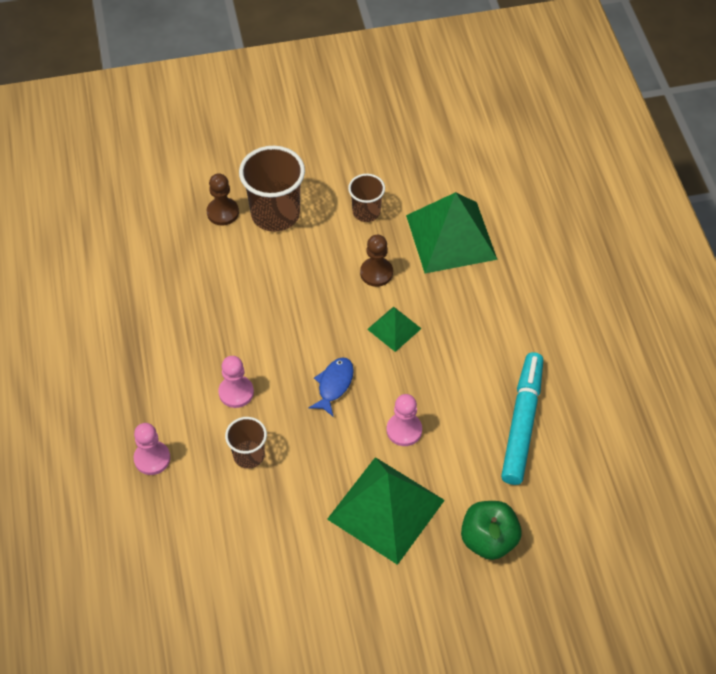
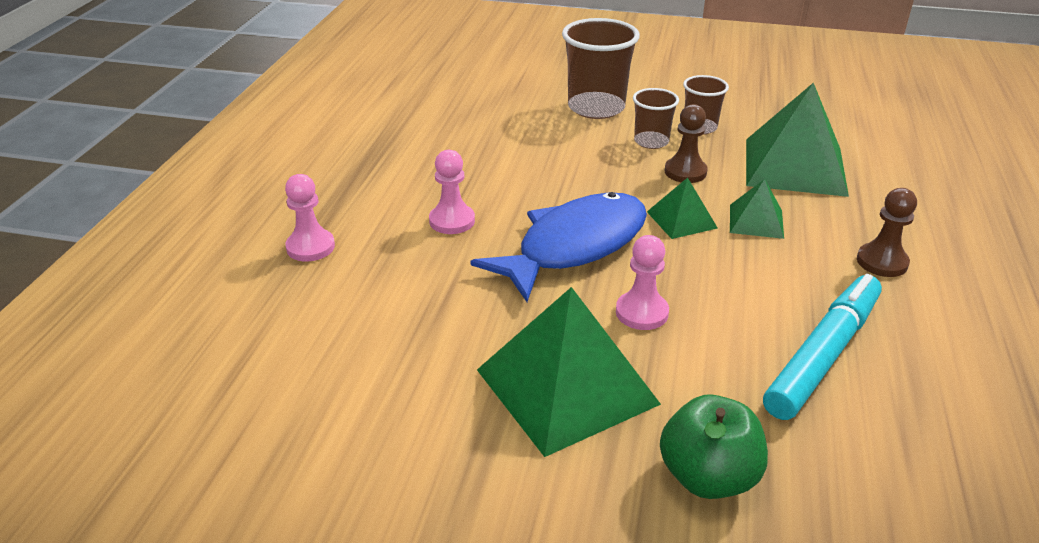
camera: 25 degrees right, 20 degrees down
(223, 212) = (541, 95): brown pawn -> brown pawn (882, 262)
(249, 455) = (423, 277): brown cup -> brown cup (651, 141)
(334, 385) = (574, 246): blue fish -> blue fish, size x2.15
(444, 311) = (756, 221): none -> green pyramid

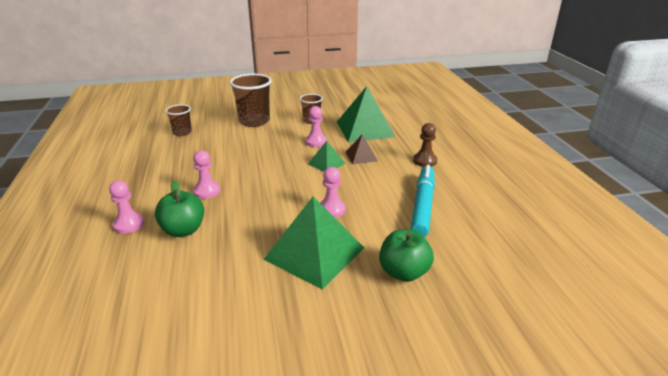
camera: 25 degrees left, 5 degrees down
(382, 280) = (183, 230): none -> green apple
(574, 246) = (280, 188): blue fish -> none
(651, 141) = (291, 131): brown cup -> brown cup (182, 133)
(685, 172) = (316, 142): brown pawn -> pink pawn
(756, 221) = (361, 156): green pyramid -> brown pyramid

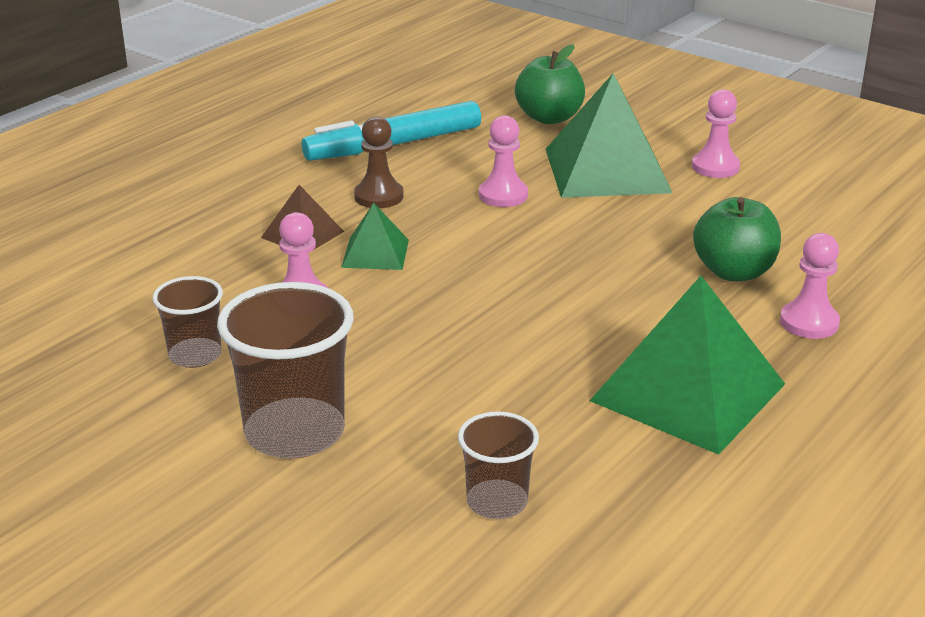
camera: 130 degrees left, 0 degrees up
(207, 191) = (631, 312): pink pawn -> pink pawn (715, 167)
(365, 129) = (168, 275): green pyramid -> green pyramid (688, 392)
(425, 161) = (246, 180): brown pawn -> brown pawn (379, 196)

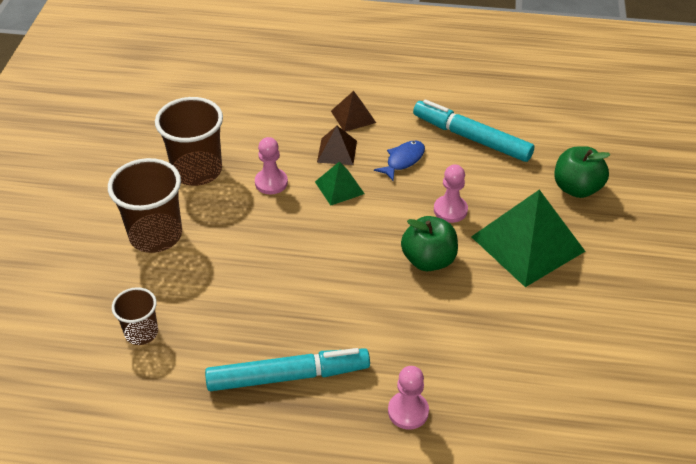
camera: 60 degrees right, 15 degrees up
(195, 355) = (197, 171): brown cup -> brown cup, size x1.75
(249, 203) = (353, 117): none -> brown pyramid
(379, 196) = (403, 160): brown pawn -> blue fish
(688, 392) = (288, 376): green pyramid -> turquoise marker
(715, 167) = (584, 296): pink pawn -> none
(734, 272) = (443, 353): green apple -> green apple (428, 260)

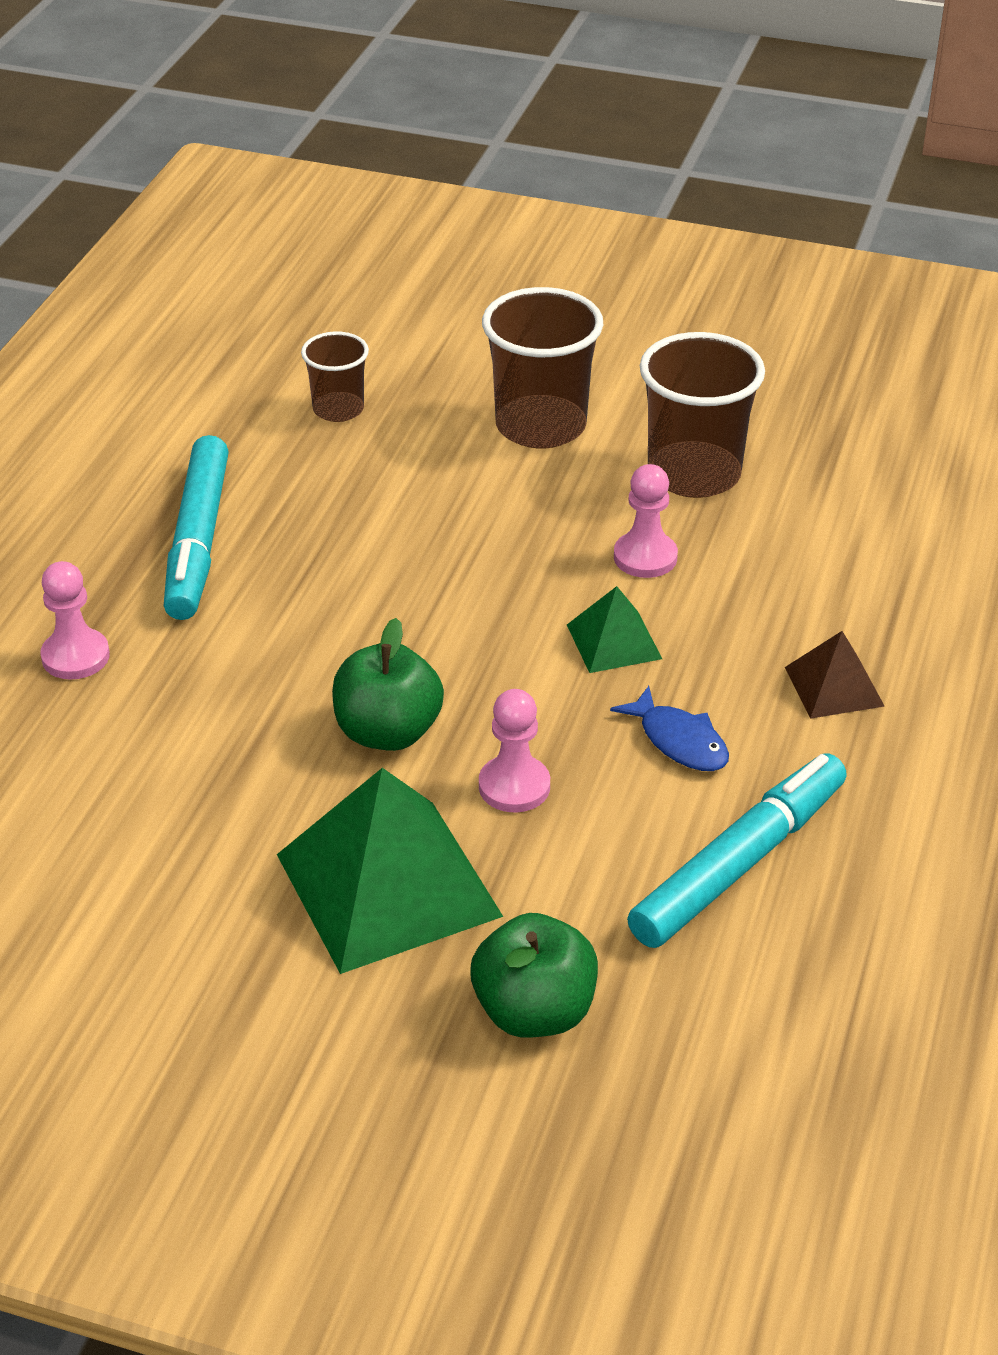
camera: 100 degrees right, 5 degrees down
(337, 151) = (722, 650): brown pyramid -> none

